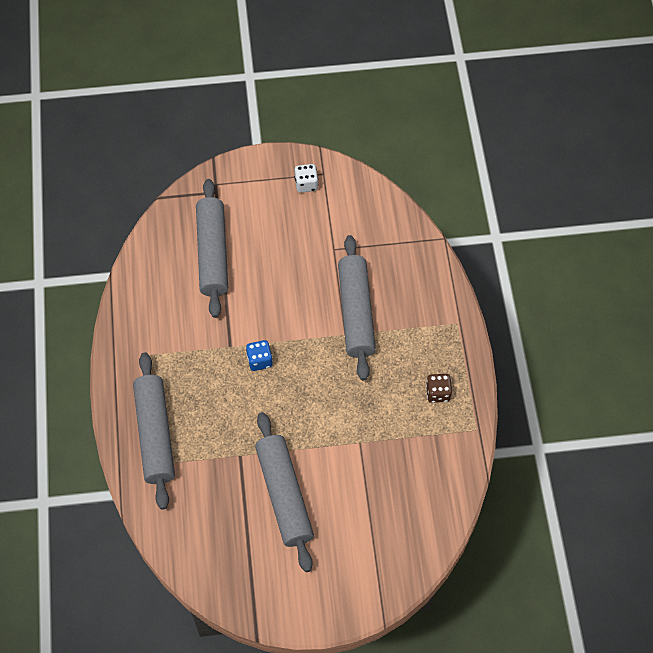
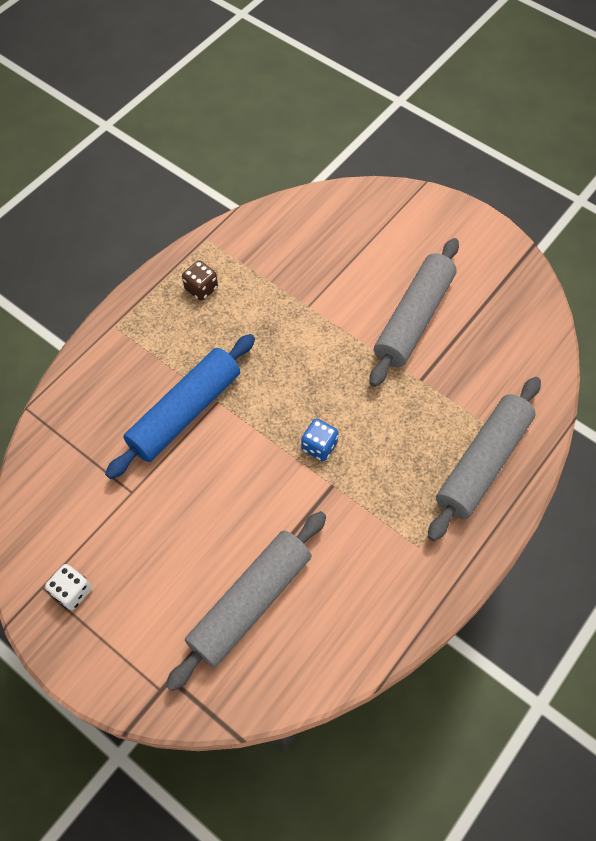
camera: 135 degrees left, 0 degrees up
(356, 312) = (185, 412): grey rolling pin -> blue rolling pin

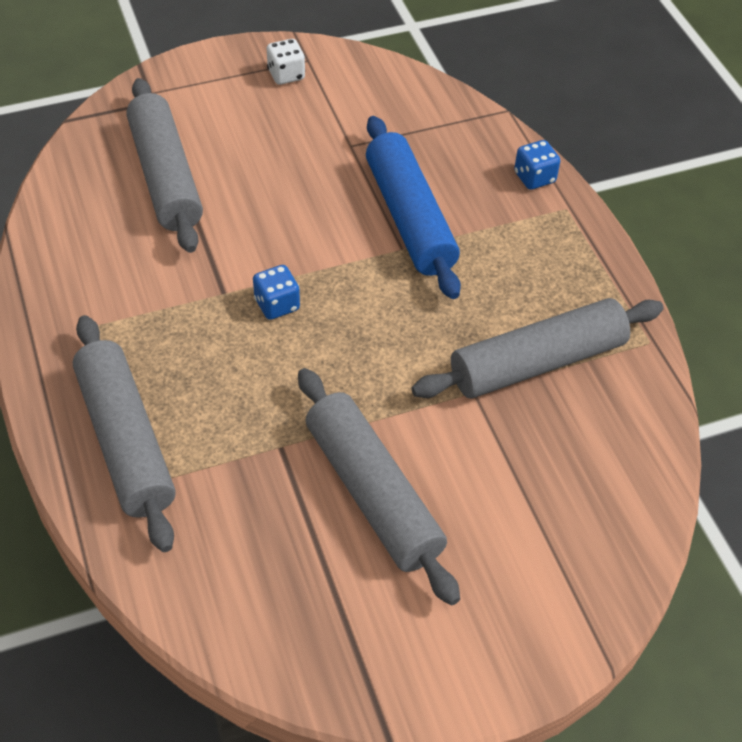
camera: 120 degrees right, 10 degrees down
(94, 358) = (534, 178): none -> blue dice
(201, 288) = (572, 302): brown dice -> none
(263, 286) = (537, 362): none -> grey rolling pin

